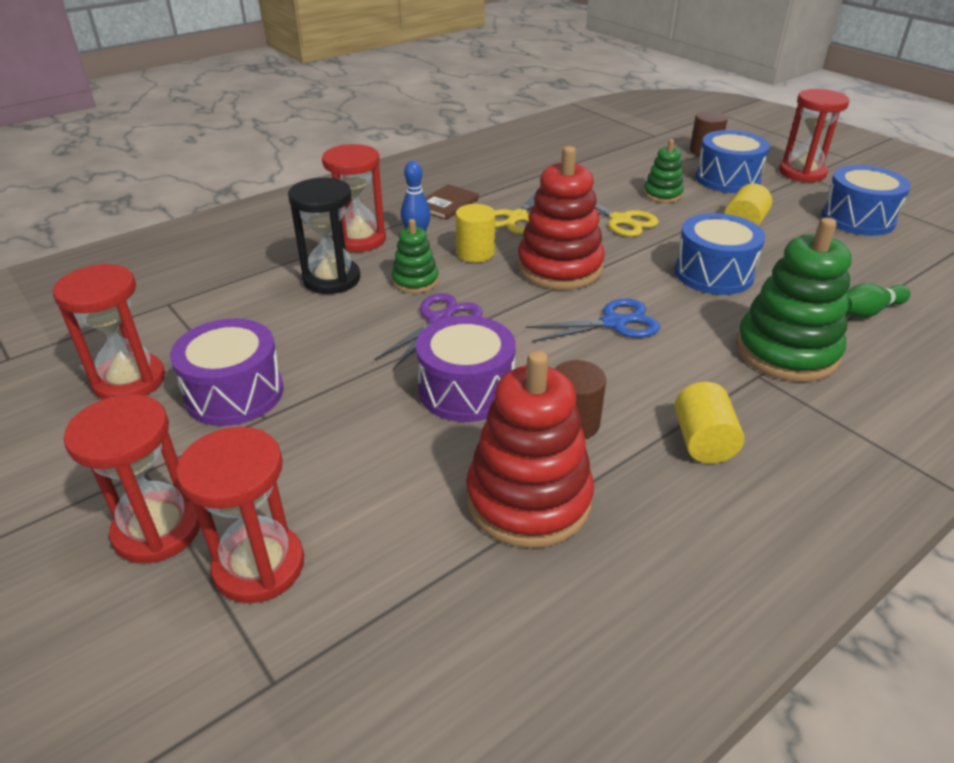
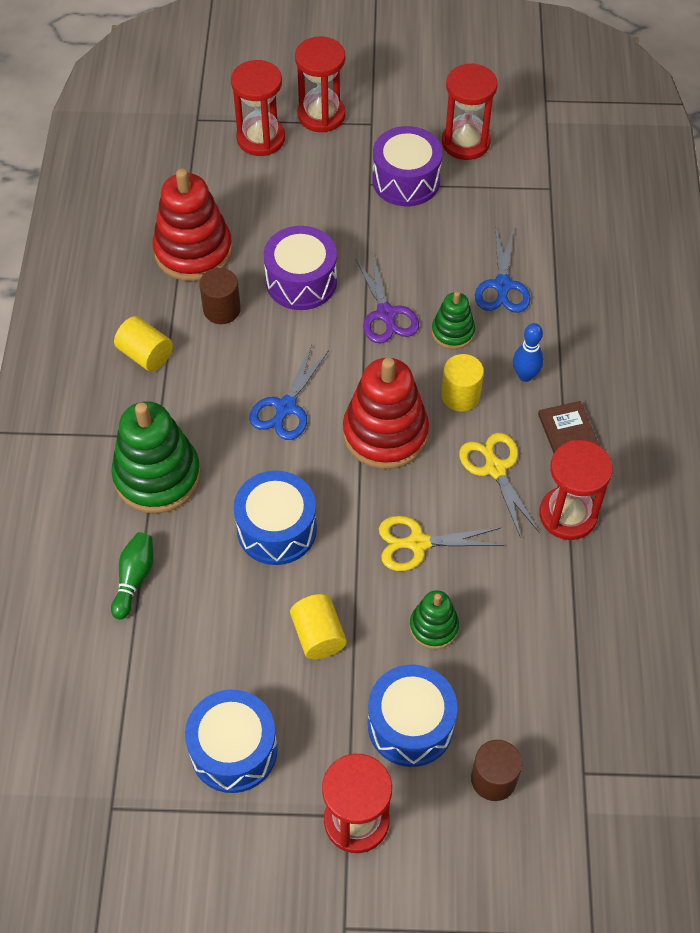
camera: 130 degrees right, 20 degrees up
(331, 279) = (502, 286): black hourglass -> blue scissors
(359, 239) = (554, 335): red hourglass -> red hourglass (568, 515)

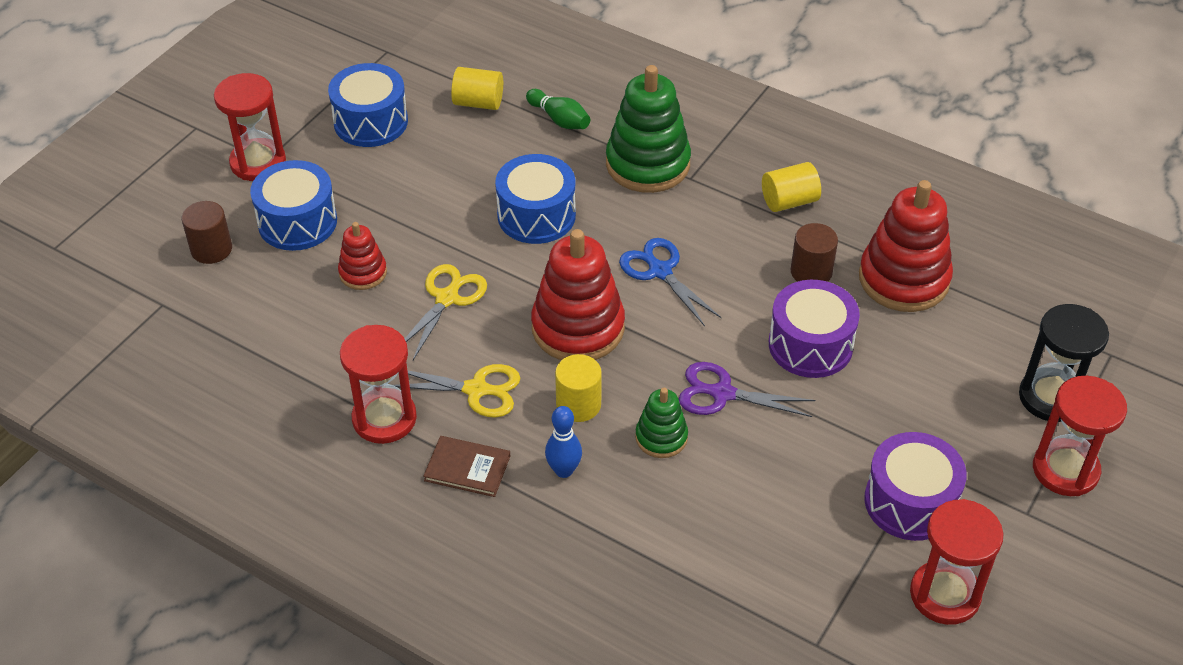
camera: 120 degrees right, 10 degrees down
(261, 138) = (1050, 397): red hourglass -> black hourglass
(318, 635) = (419, 201): yellow cylinder -> yellow cylinder (478, 102)
(433, 627) = (363, 273): green stacking toy -> red stacking toy
(502, 286) = (694, 513): blue scissors -> none

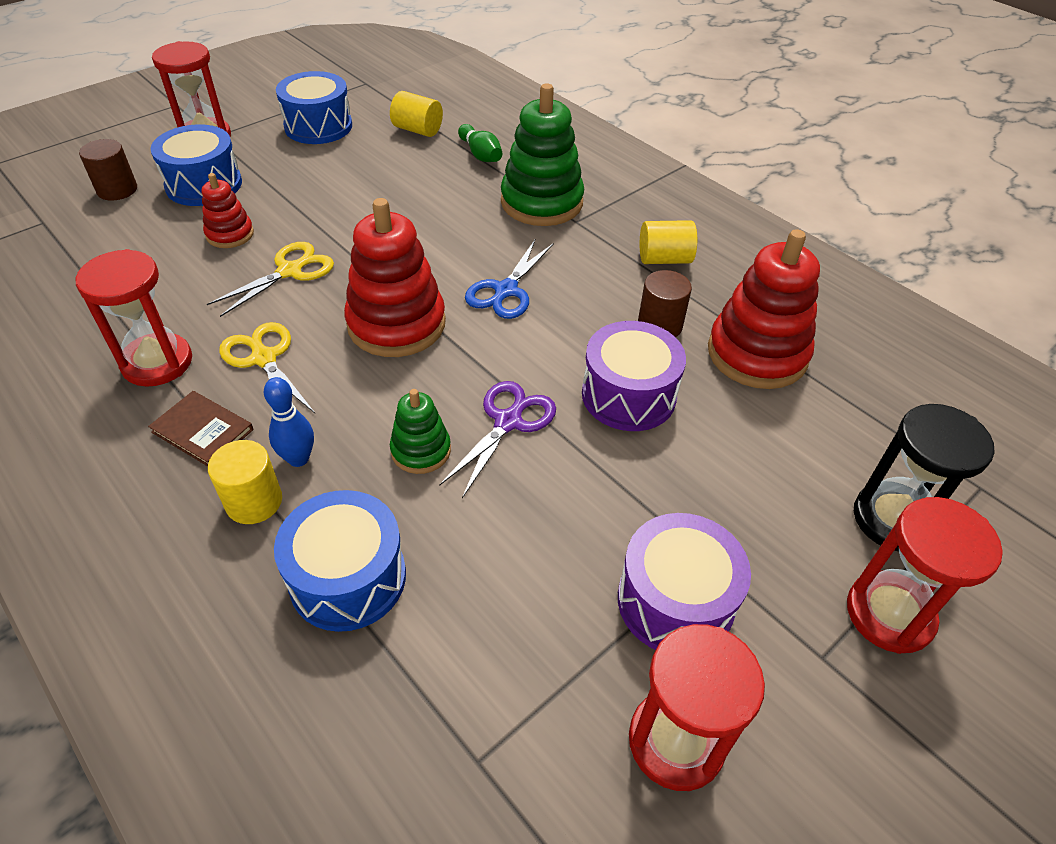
camera: 15 degrees right, 0 degrees up
(477, 390) = (263, 358): yellow scissors -> yellow scissors turned 150 degrees counterclockwise
(536, 215) = (415, 222): blue drum -> blue drum (348, 578)
(578, 404) = (354, 396): yellow cylinder -> yellow cylinder (254, 501)
(659, 270) = (505, 291): blue scissors -> blue scissors turned 135 degrees counterclockwise
(721, 393) = (509, 421): purple scissors -> purple scissors turned 90 degrees clockwise

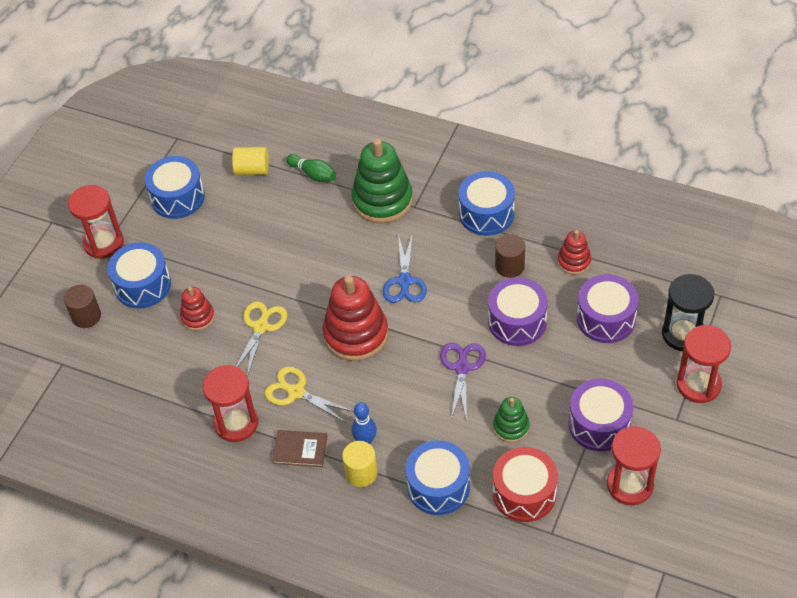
camera: 20 degrees left, 5 degrees up
(421, 450) = (427, 406): green stacking toy -> green stacking toy (511, 427)
(477, 659) = (524, 493): none -> red drum
(664, 259) = (486, 214): yellow cylinder -> blue drum
(757, 354) = (574, 261): red stacking toy -> red stacking toy, size x0.53
(769, 445) = (606, 318): none -> purple drum

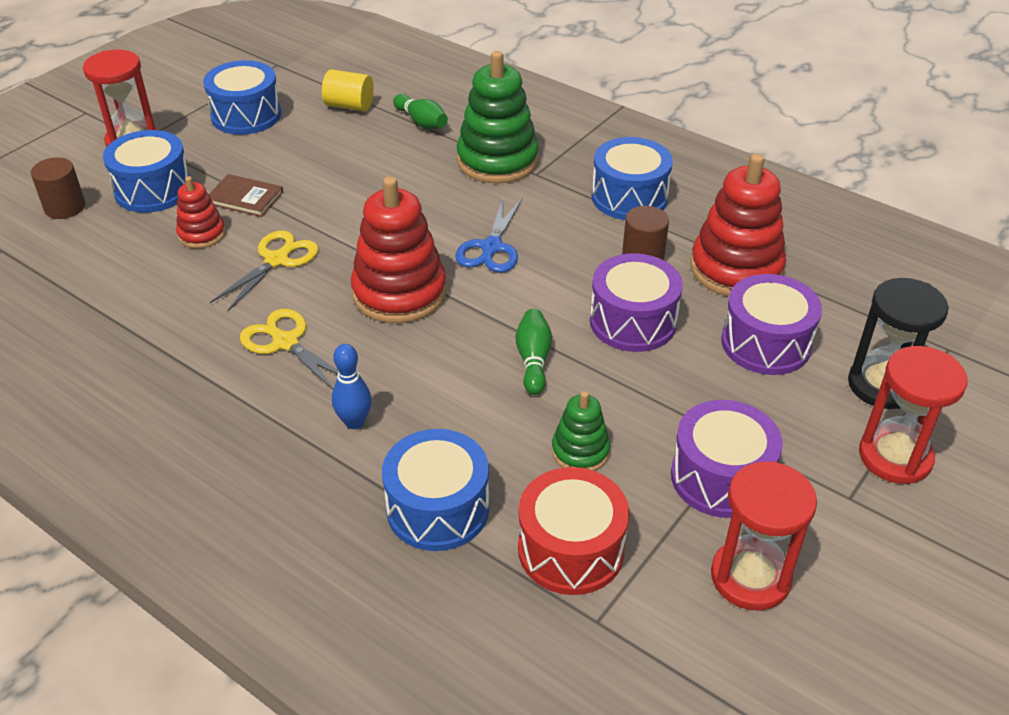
camera: 10 degrees right, 10 degrees down
(236, 423) = (184, 362): red hourglass -> none
(300, 450) = (255, 413): brown book -> brown book (245, 198)
(361, 473) = (329, 463): yellow cylinder -> none
(462, 367) = (533, 360): purple scissors -> green bowling pin
(574, 261) = (736, 269): red stacking toy -> red stacking toy, size x1.88

